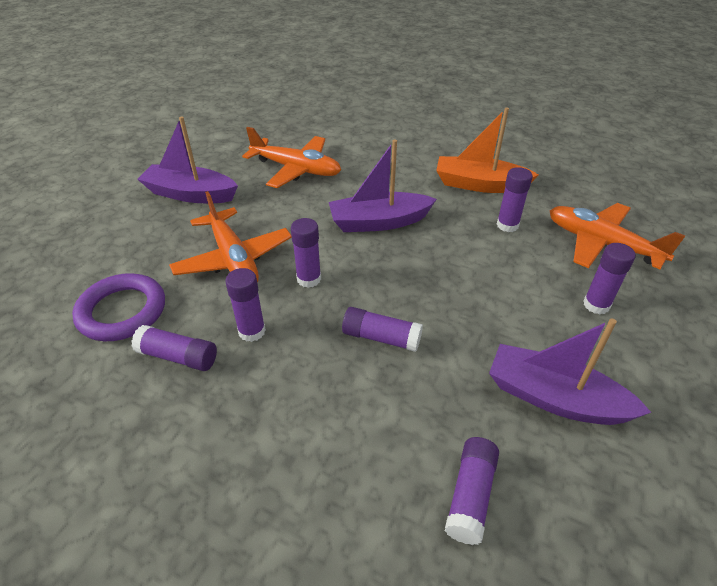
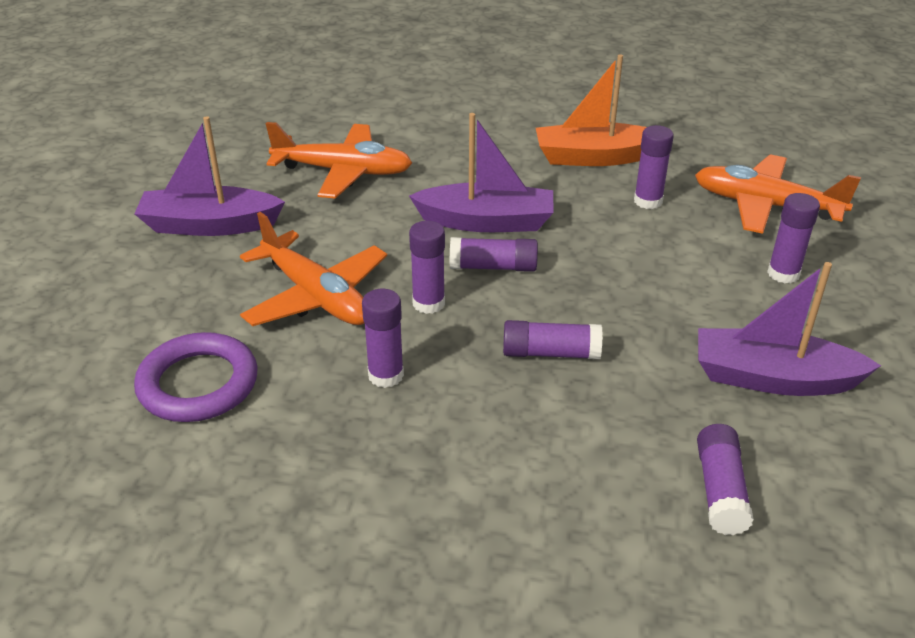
camera: 15 degrees left, 5 degrees down
(178, 357) = (305, 421): purple glue stick -> purple glue stick (493, 267)
(379, 222) = (486, 222): purple boat -> purple boat turned 150 degrees counterclockwise

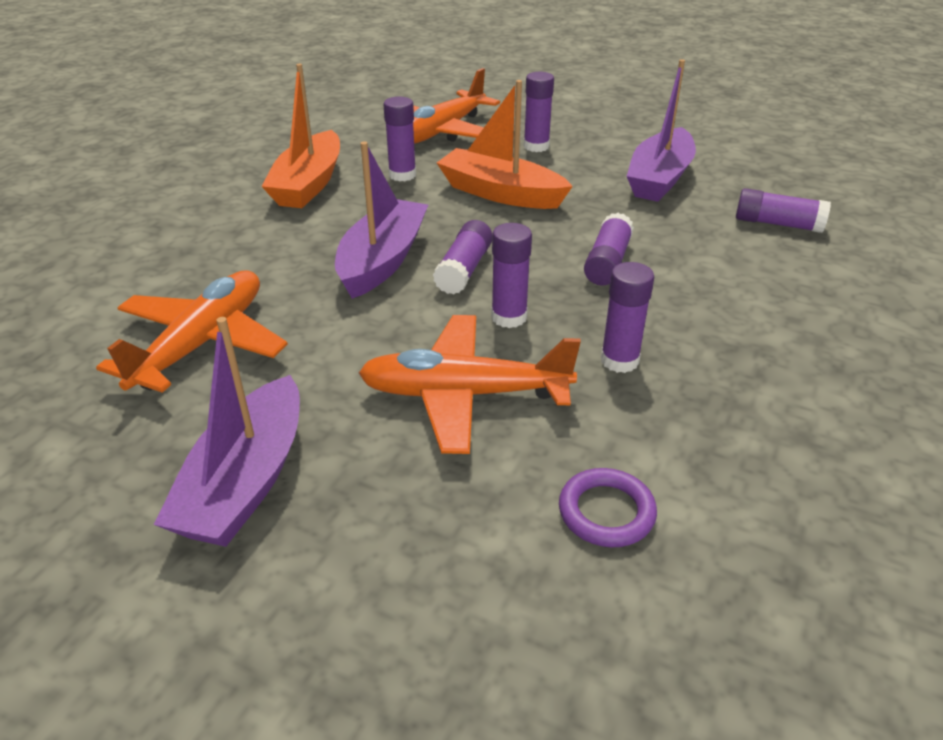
camera: 75 degrees left, 0 degrees up
(198, 384) = (606, 512): purple ring -> purple ring, size x0.62
(316, 296) = (464, 394): orange plane -> orange plane turned 150 degrees counterclockwise
(651, 266) = (501, 193): none -> orange boat

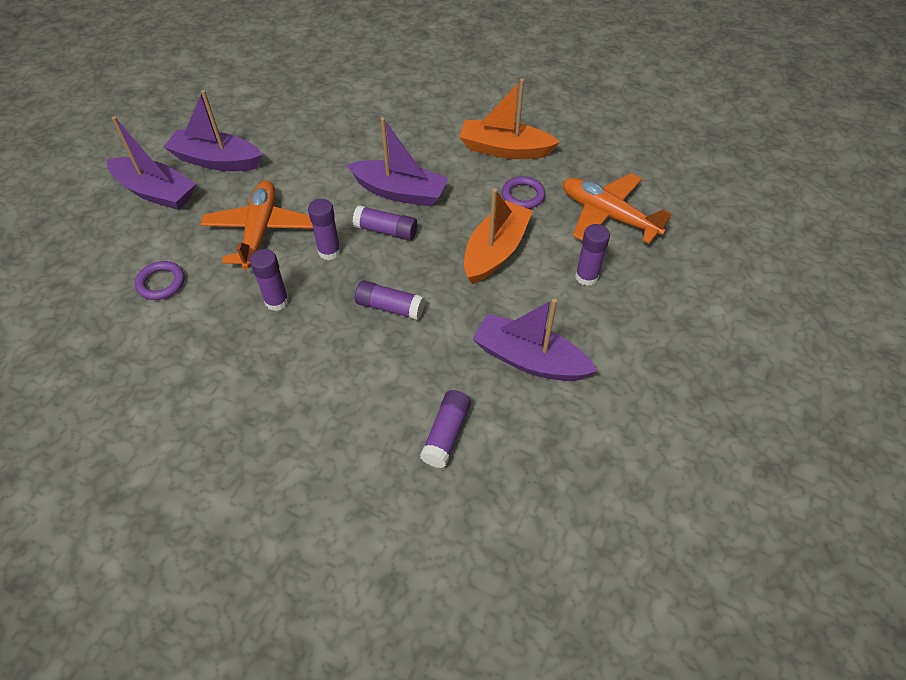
camera: 90 degrees right, 15 degrees up
(202, 343) = (322, 131): orange plane -> none
(332, 575) = (156, 192): none -> purple boat
(402, 175) = (523, 195): purple glue stick -> purple ring

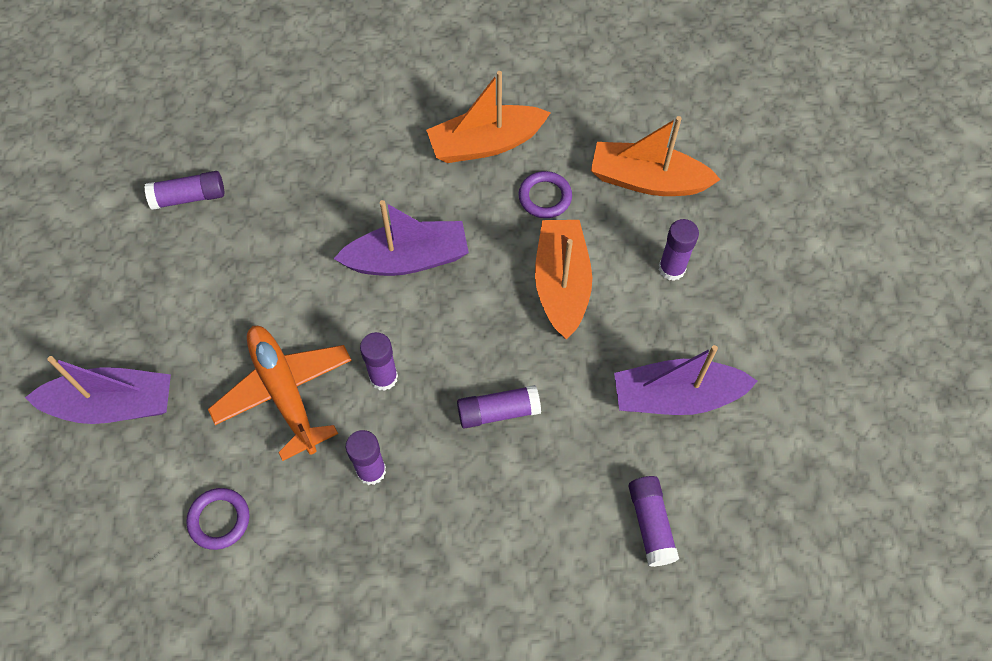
camera: 30 degrees left, 10 degrees up
(217, 160) = (155, 323): purple boat -> none
(386, 230) = (427, 318): purple glue stick -> purple glue stick (189, 197)
(608, 215) = (647, 180): orange plane -> orange boat

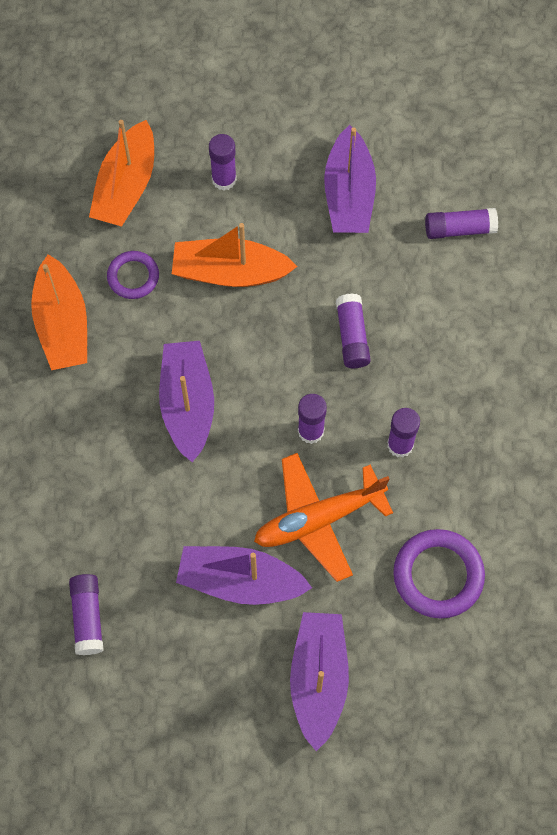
camera: 85 degrees left, 5 degrees up
(219, 323) = (240, 581): none -> purple boat
(219, 520) = (438, 575): purple ring -> purple ring, size x1.62

